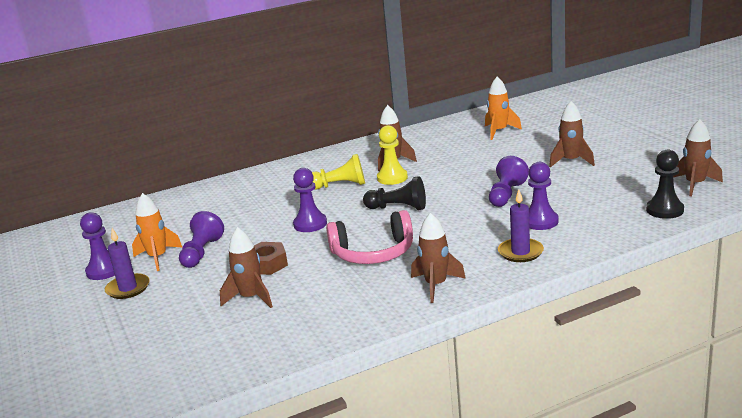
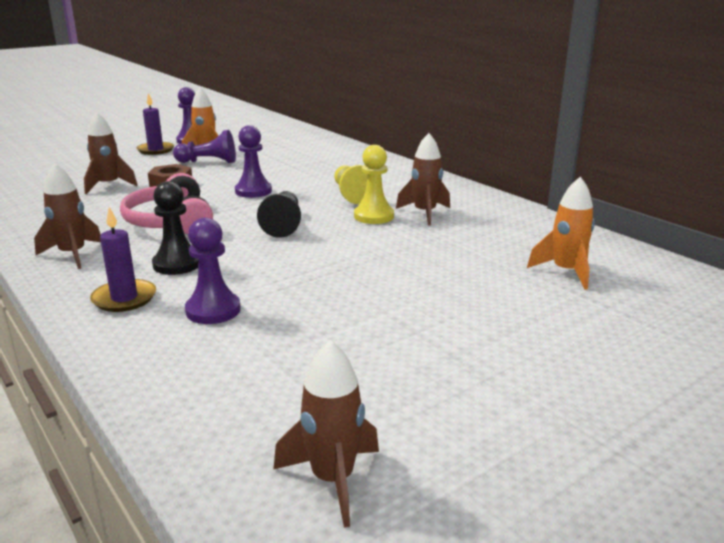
camera: 75 degrees right, 0 degrees up
(506, 194) = (312, 284): purple pawn -> none
(571, 161) = (446, 334): brown rocket -> none
(664, 210) = (216, 428): black pawn -> black pawn (177, 264)

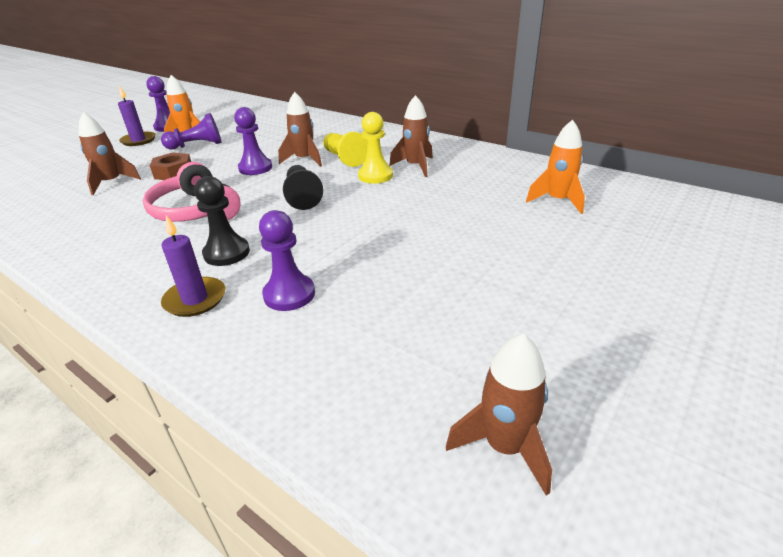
camera: 15 degrees left, 10 degrees up
(73, 255) = (115, 262): brown rocket -> brown rocket (304, 160)

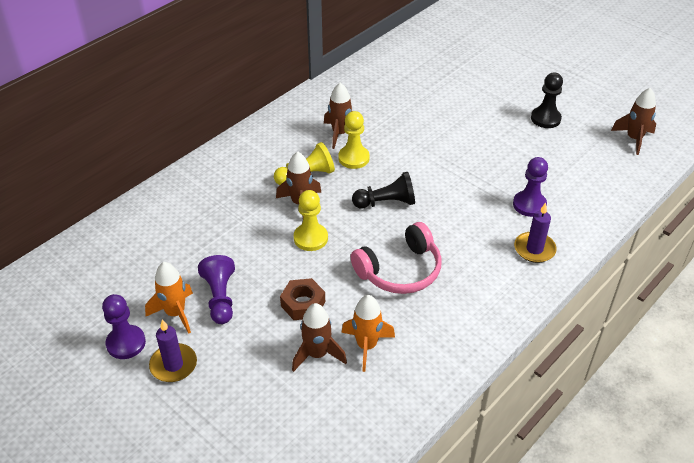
camera: 85 degrees left, 10 degrees up
(226, 253) = (476, 240): black pawn -> black pawn (545, 119)
(255, 168) = (310, 238): purple pawn -> yellow pawn
(557, 201) = (421, 77): orange rocket -> orange rocket (366, 346)

